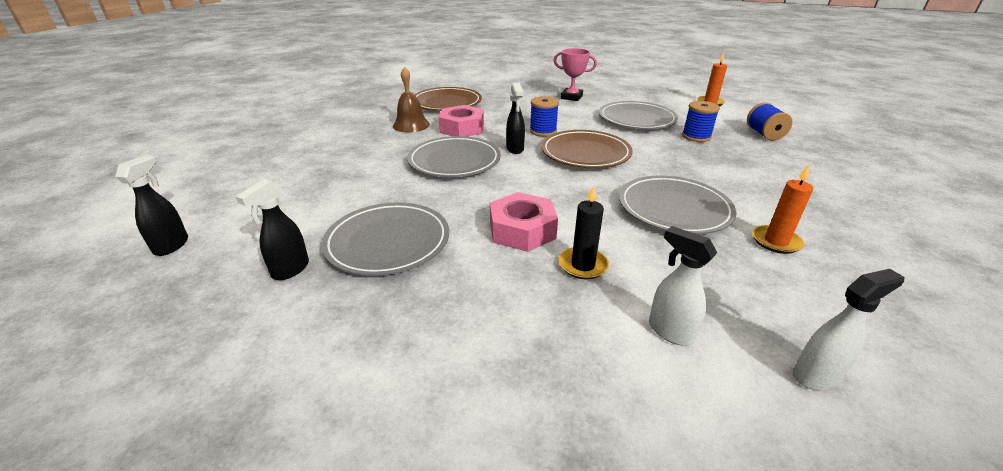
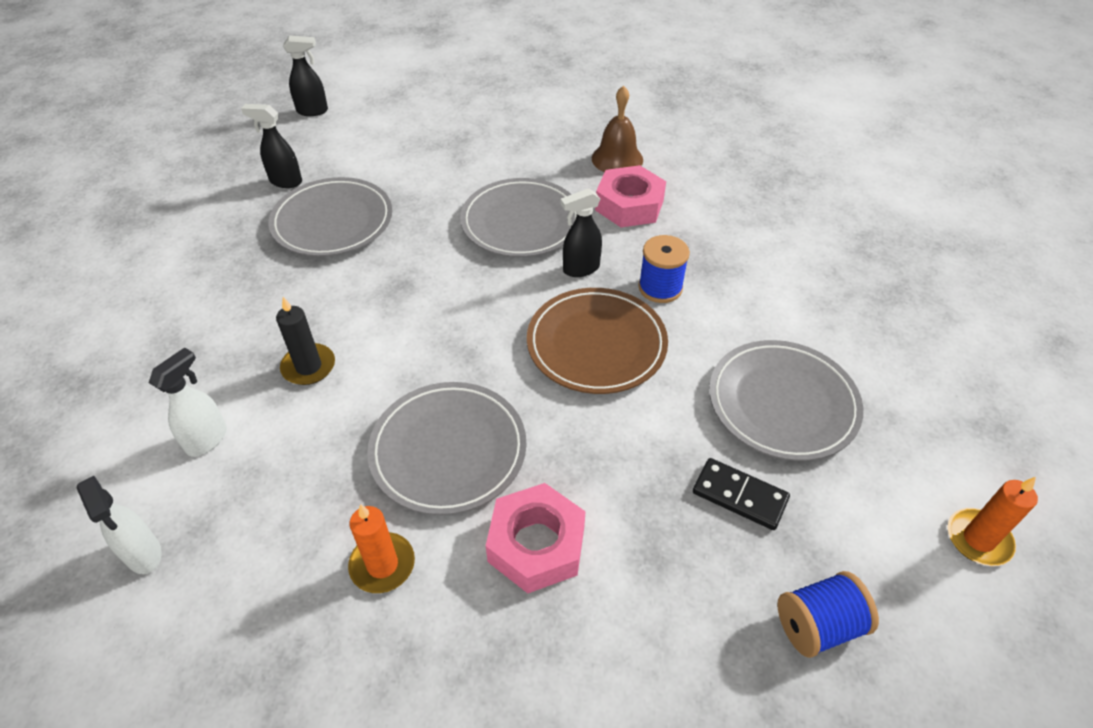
camera: 75 degrees right, 15 degrees up
(446, 103) = (720, 168): brown plate -> none
(522, 230) = (369, 310): pink nut -> pink nut (536, 544)
(571, 97) = (848, 303): pink trophy -> none
(696, 137) = (739, 496): blue spool -> black domino

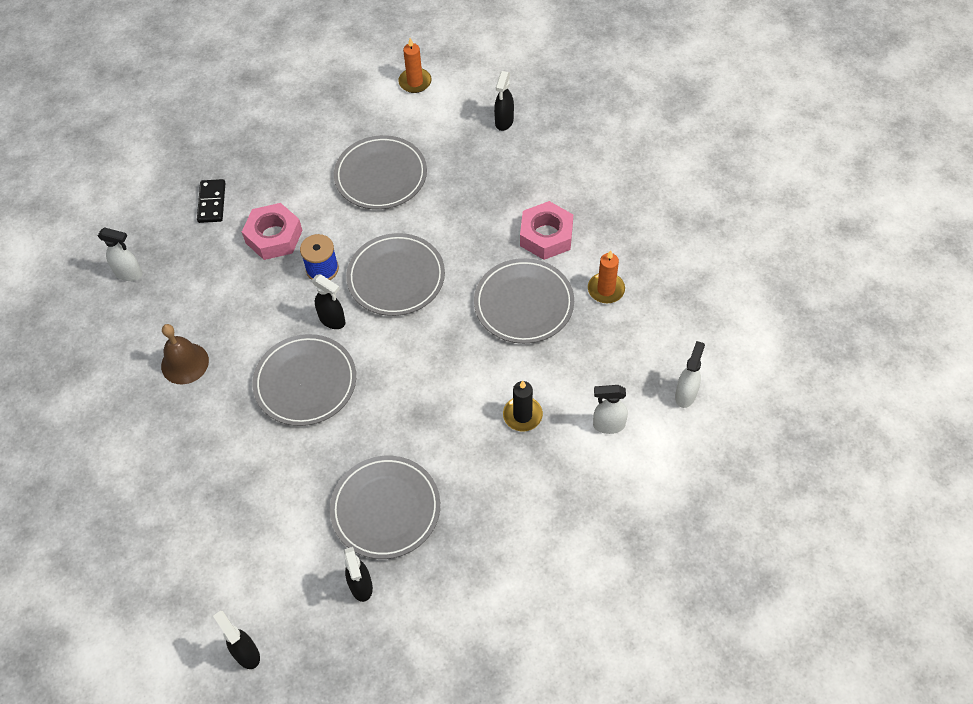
camera: 120 degrees left, 10 degrees up
(596, 344) = (396, 277): brown plate -> grey plate
(629, 205) = (242, 326): pink nut -> pink nut (274, 236)
(739, 496) = (456, 171): black domino -> black domino (211, 202)
(759, 157) = (129, 274): none -> white spray bottle
(818, 625) = (504, 122): blue spool -> black spray bottle

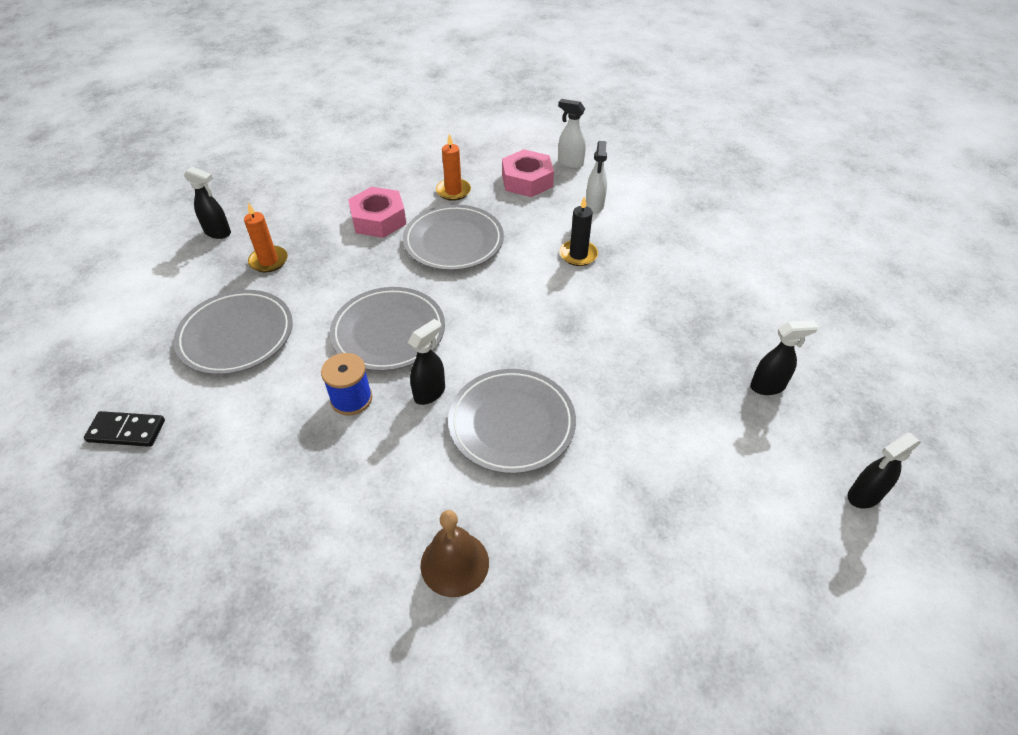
camera: 85 degrees left, 10 degrees down
(129, 274) = (266, 649): white spray bottle -> none
(211, 202) = (182, 524): black domino -> black domino (126, 431)
(274, 236) = (279, 448): pink nut -> pink nut (527, 180)
(386, 509) = (678, 361): grey plate -> none
(415, 82) = (111, 296): orange candle -> orange candle (268, 261)

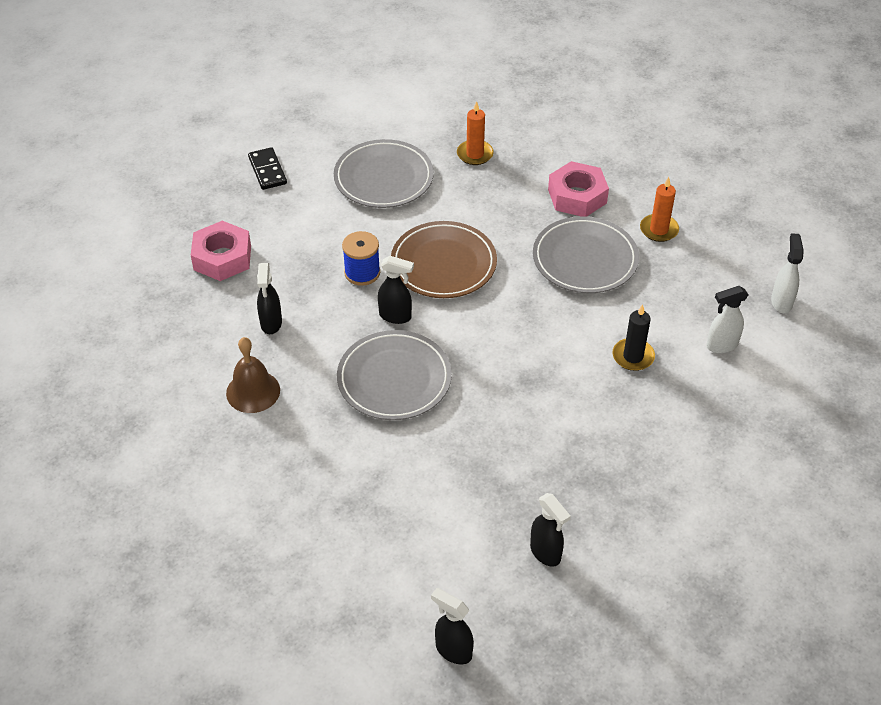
camera: 65 degrees right, 0 degrees up
(218, 233) = (486, 108): black spray bottle -> black spray bottle (271, 323)
(388, 332) = (443, 264): grey plate -> brown plate
(527, 180) = (721, 278): pink nut -> pink nut (222, 258)

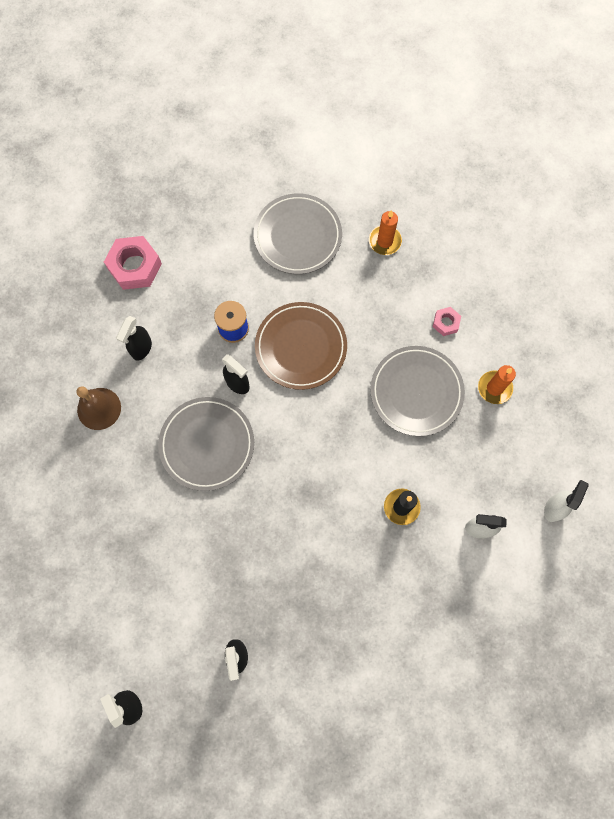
camera: 25 degrees right, 25 degrees up
(267, 170) = (209, 189): black domino -> none
(577, 196) = (446, 323): pink nut -> pink nut, size x0.52

